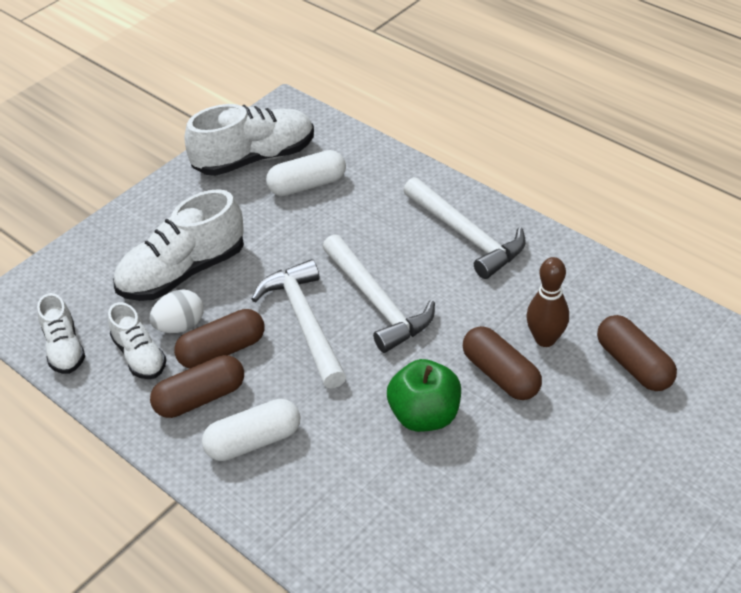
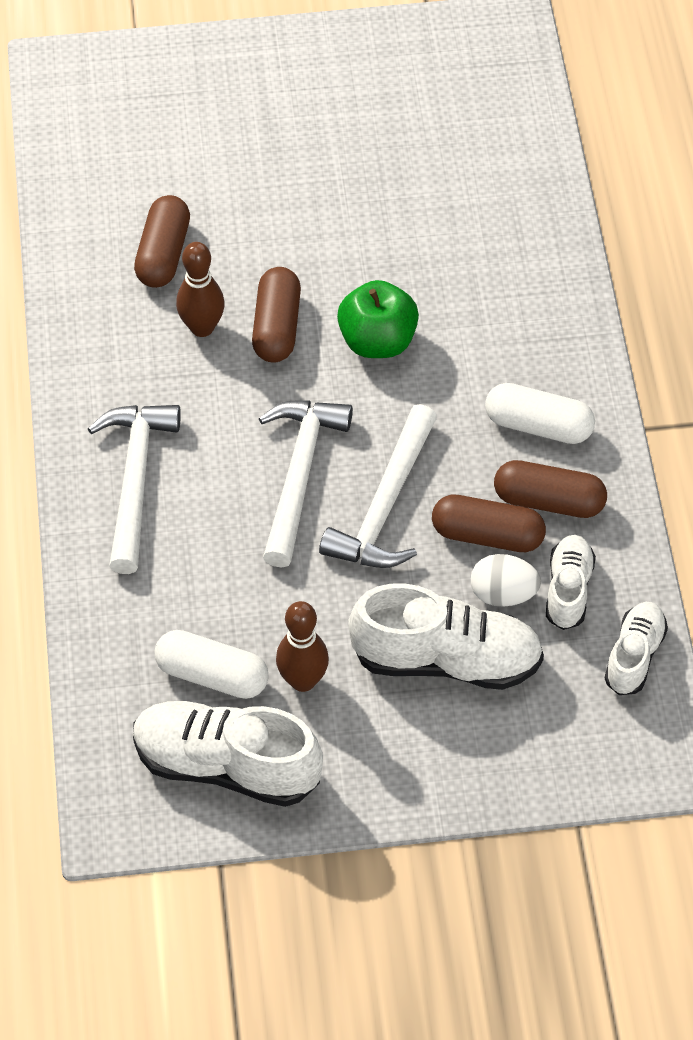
camera: 140 degrees left, 10 degrees up
(256, 213) = (303, 680): none -> brown bowling pin

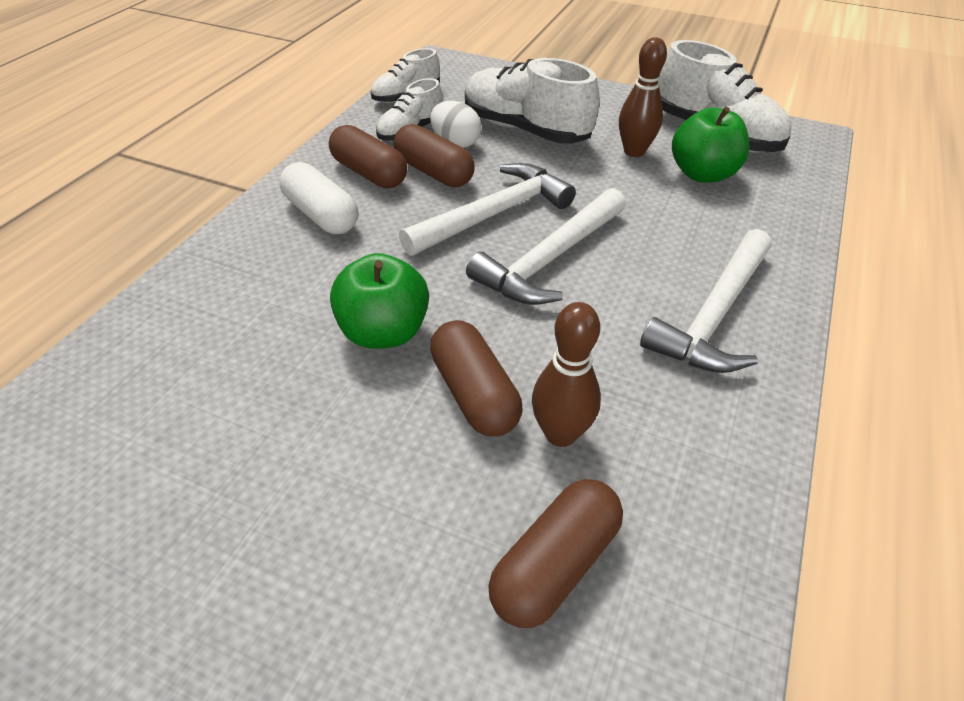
camera: 150 degrees left, 10 degrees down
(212, 675) = (702, 174): white capsule -> green apple
(277, 327) = (474, 394): brown capsule -> brown capsule turned 60 degrees counterclockwise

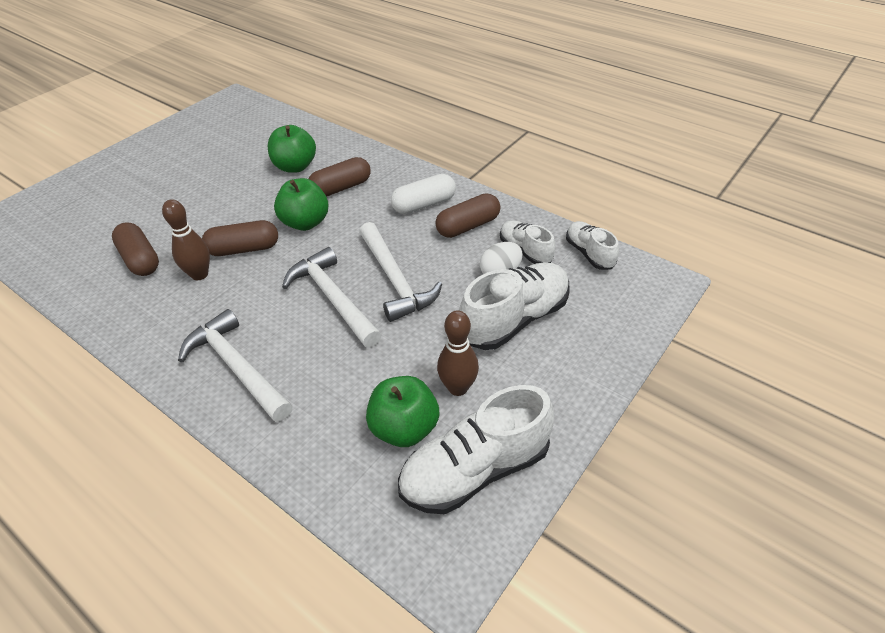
camera: 105 degrees right, 0 degrees up
(191, 400) = (295, 167): none -> green apple
(434, 172) = (460, 257): brown capsule -> brown capsule (341, 188)

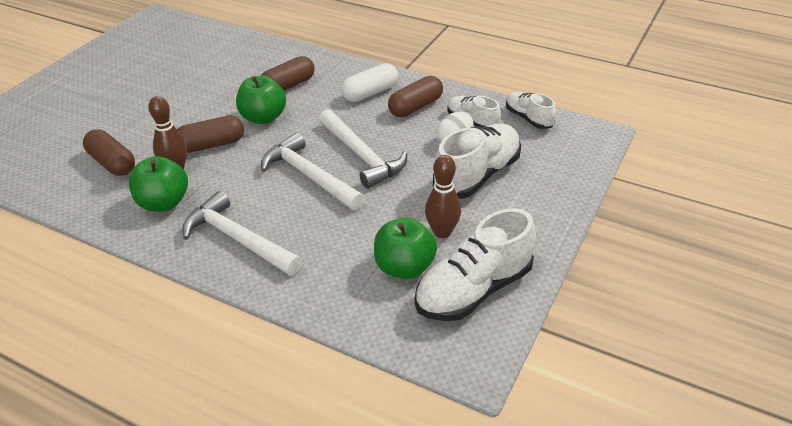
camera: 10 degrees left, 5 degrees down
(295, 167) = (238, 72): green apple -> green apple (163, 203)

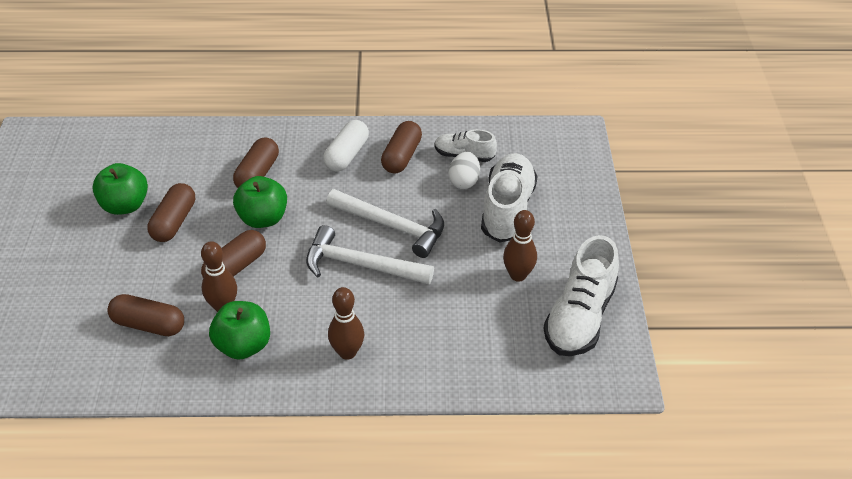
camera: 30 degrees left, 5 degrees up
(197, 100) = (174, 222): none -> brown capsule
(238, 239) = (347, 352): white hammer -> brown bowling pin
(404, 267) = (511, 320): green apple -> green apple (125, 205)
(528, 118) = (510, 135): white shoe -> none

